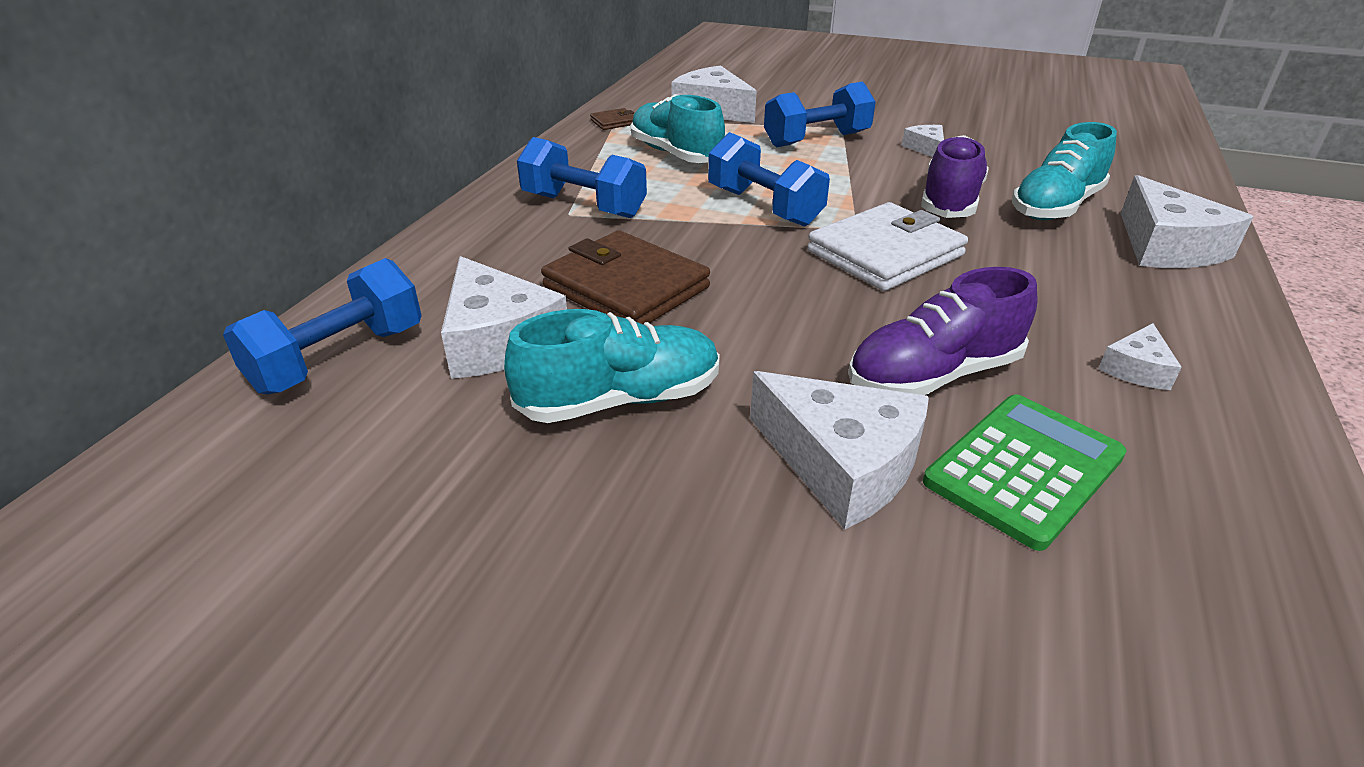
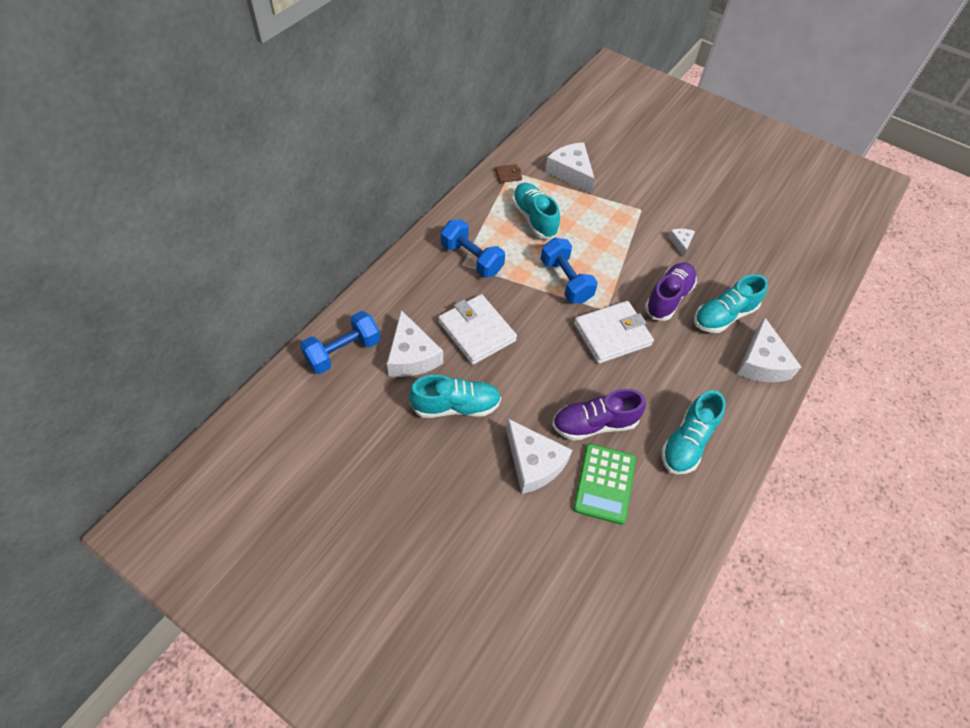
camera: 10 degrees right, 20 degrees up
(625, 287) = (476, 331): brown wallet -> white wallet
(816, 140) = (620, 220): blue dumbbell -> none
(1023, 469) = (604, 483): green calculator -> green calculator turned 135 degrees clockwise
(1136, 369) = (687, 442): white cheese -> turquoise shoe

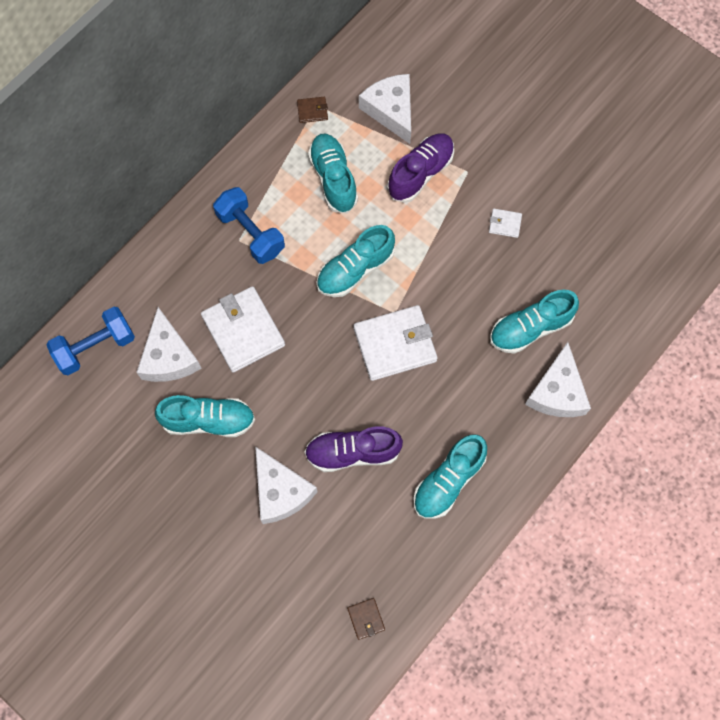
camera: 10 degrees right, 15 degrees up
(565, 281) = (355, 270): blue dumbbell -> turquoise shoe
(604, 483) = (350, 520): green calculator -> none
(640, 576) = (366, 619): none -> brown wallet
(668, 298) = (471, 300): purple shoe -> purple shoe (420, 173)
(681, 243) = (505, 224): white cheese -> white wallet

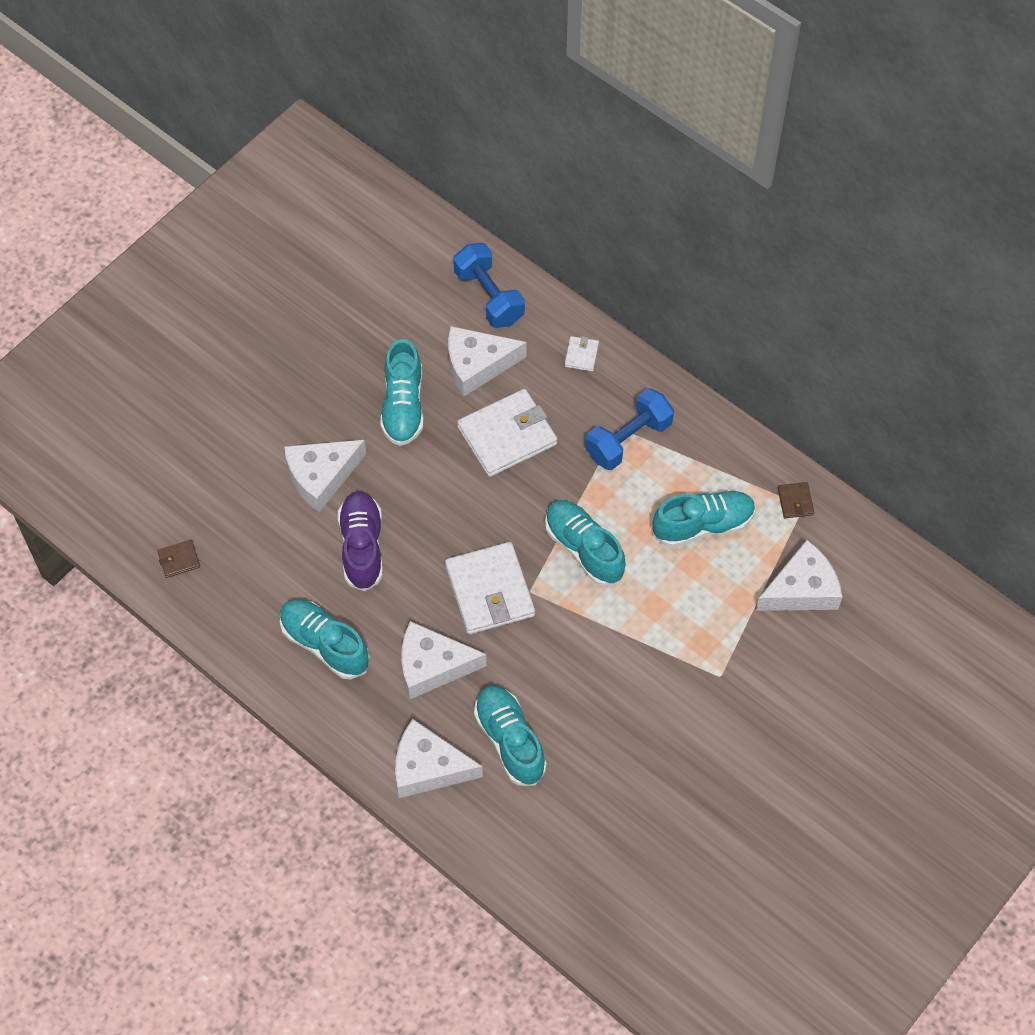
camera: 90 degrees right, 10 degrees down
(420, 173) = (715, 622): purple shoe -> none
(466, 390) = (432, 666): none -> white cheese
(505, 224) = (648, 717): white wallet -> white wallet (581, 355)

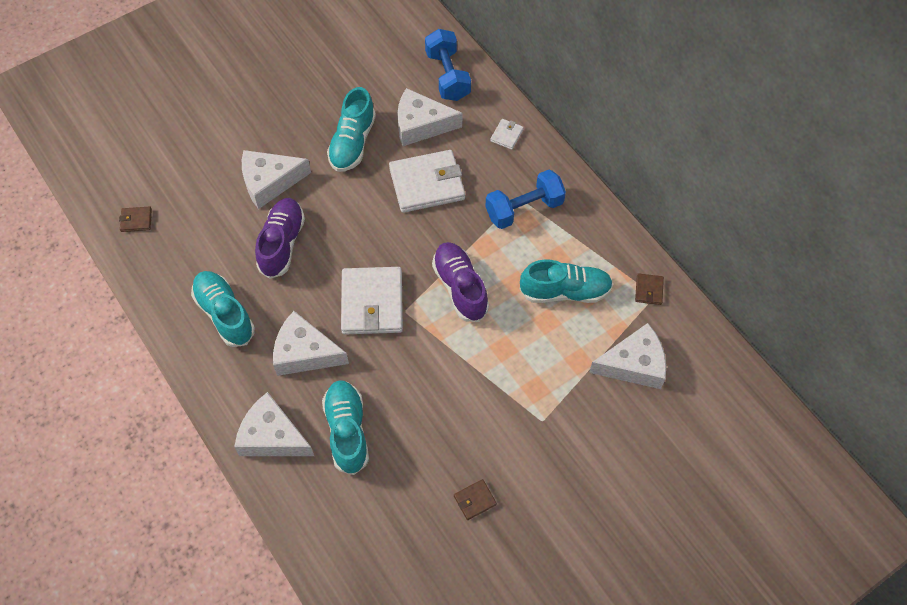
camera: 15 degrees right, 0 degrees up
(584, 549) = (460, 287): turquoise shoe -> purple shoe
(673, 780) = (475, 500): none -> brown wallet

